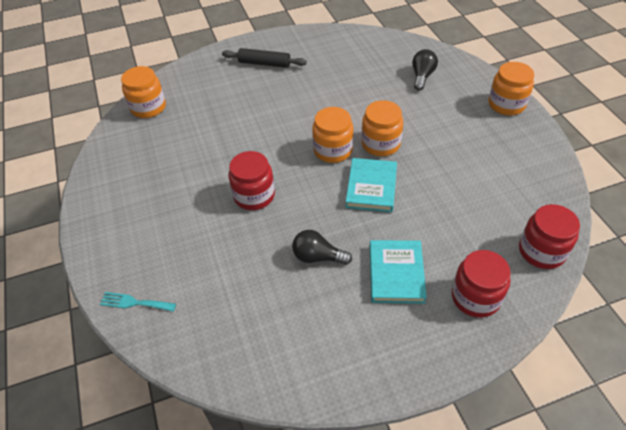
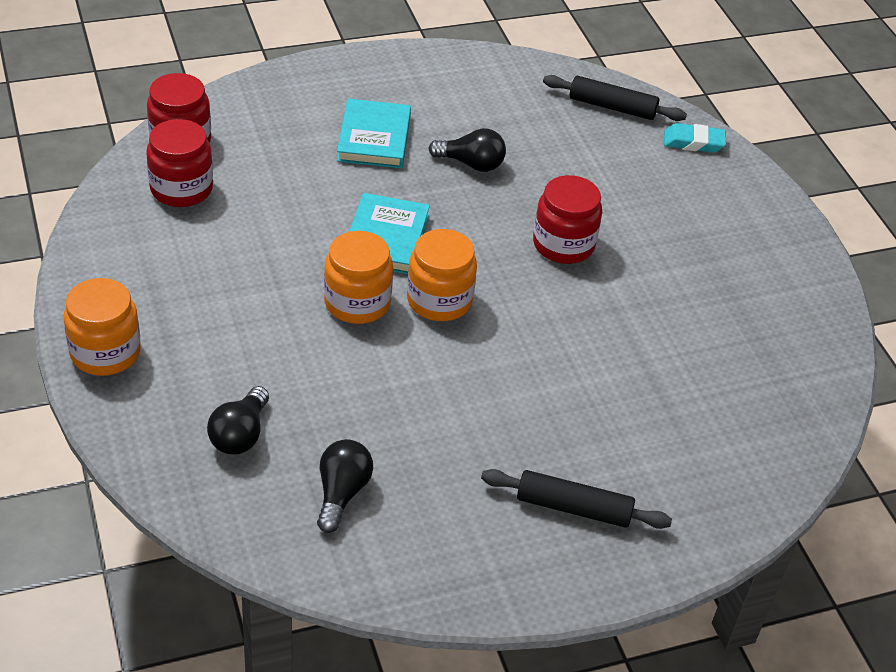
camera: 175 degrees right, 5 degrees down
(134, 302) = (693, 142): turquoise fork -> turquoise eraser
(148, 107) = (788, 420): orange jar -> none
(195, 337) = (612, 107): none -> black rolling pin
(369, 59) = (341, 493): none -> black light bulb
(475, 297) = (285, 108): red jar -> red jar (181, 189)

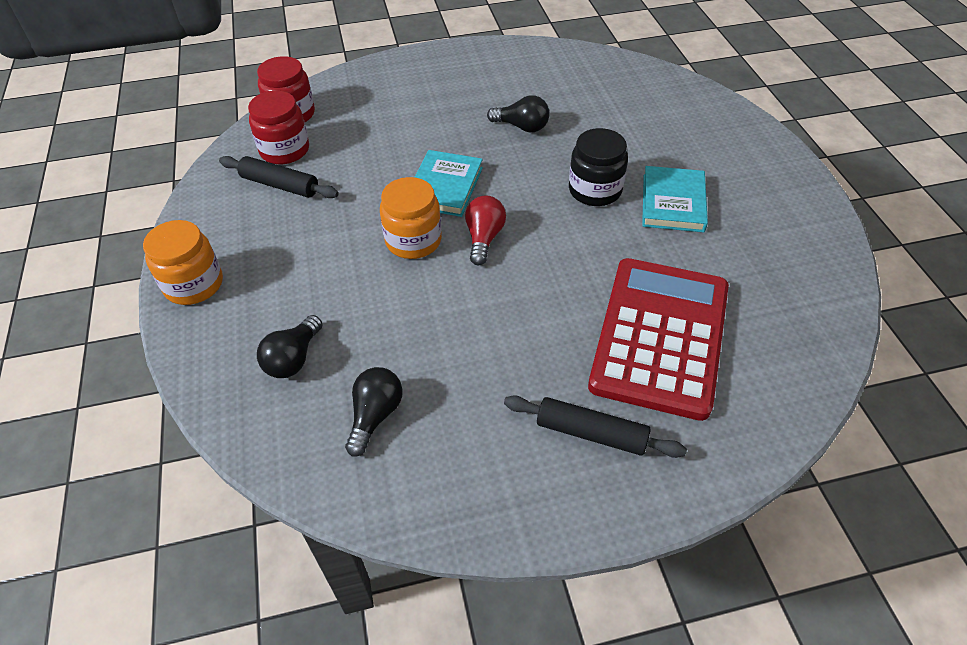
camera: 10 degrees right, 5 degrees up
(374, 138) = (445, 109): turquoise book -> turquoise book (673, 203)
(439, 300) = (484, 238): orange jar -> red light bulb
(563, 244) = (595, 190): red jar -> black jar
(612, 107) = (641, 81): black rolling pin -> black rolling pin (280, 185)
(642, 409) = (660, 336): none -> red calculator
(693, 142) = (708, 106): turquoise eraser -> none

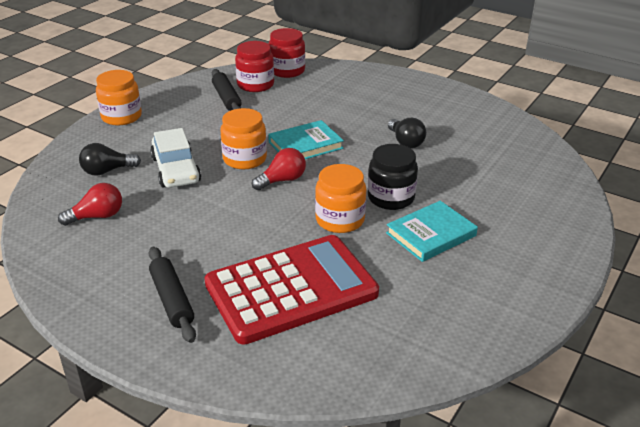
camera: 45 degrees right, 15 degrees down
(365, 302) = (176, 169): none -> white car
(375, 416) = (97, 216): black light bulb -> red light bulb
(591, 241) = (340, 220): none -> orange jar

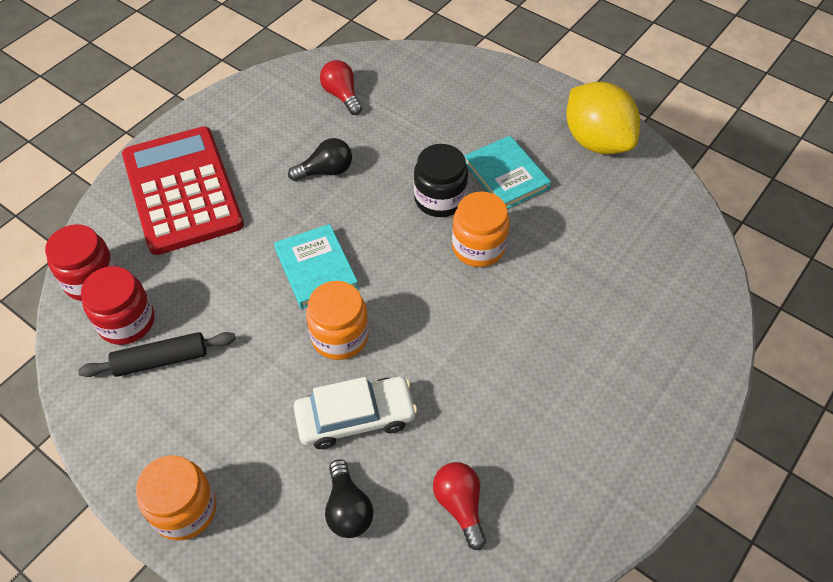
camera: 85 degrees left, 20 degrees up
(171, 300) = (616, 404): black rolling pin -> none
(282, 180) = (395, 297): red light bulb -> red light bulb (342, 95)
(291, 289) = (593, 296): red calculator -> red calculator (182, 190)
(504, 297) = (596, 141): none -> yellow lemon

